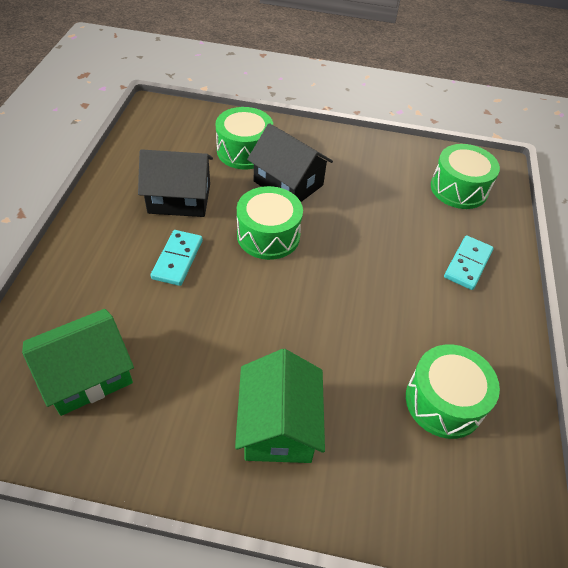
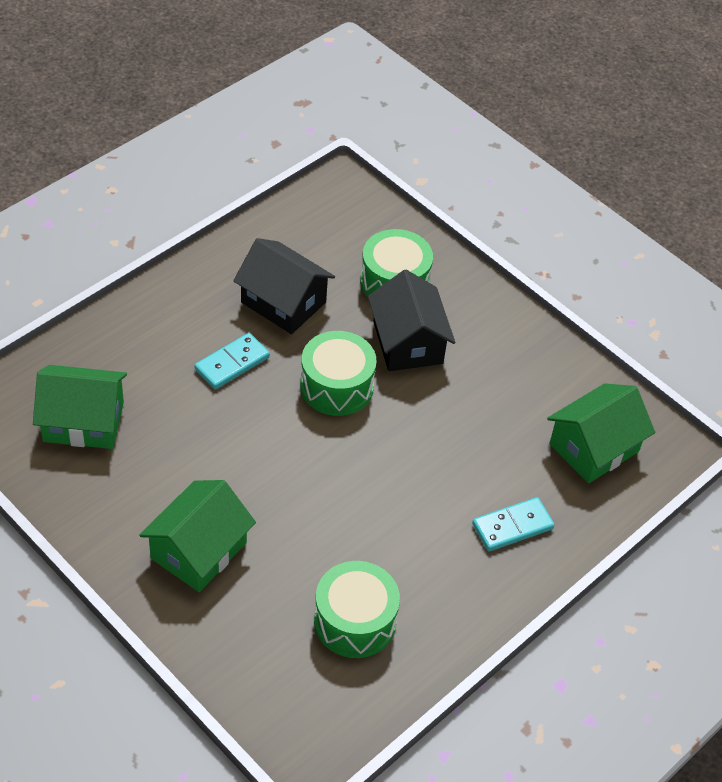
camera: 35 degrees right, 0 degrees up
(459, 189) = (594, 448): green drum -> green house

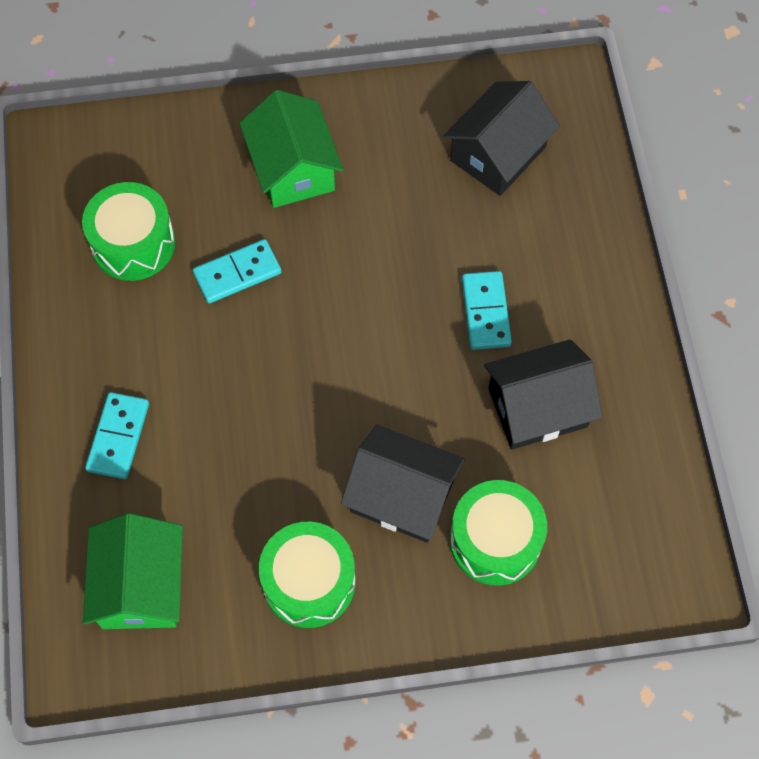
camera: 130 degrees right, 15 degrees up
(83, 422) = (498, 154): green house -> black house
(323, 532) = (237, 273): none -> turquoise domino
(336, 386) = (392, 389): green drum -> green drum (309, 582)

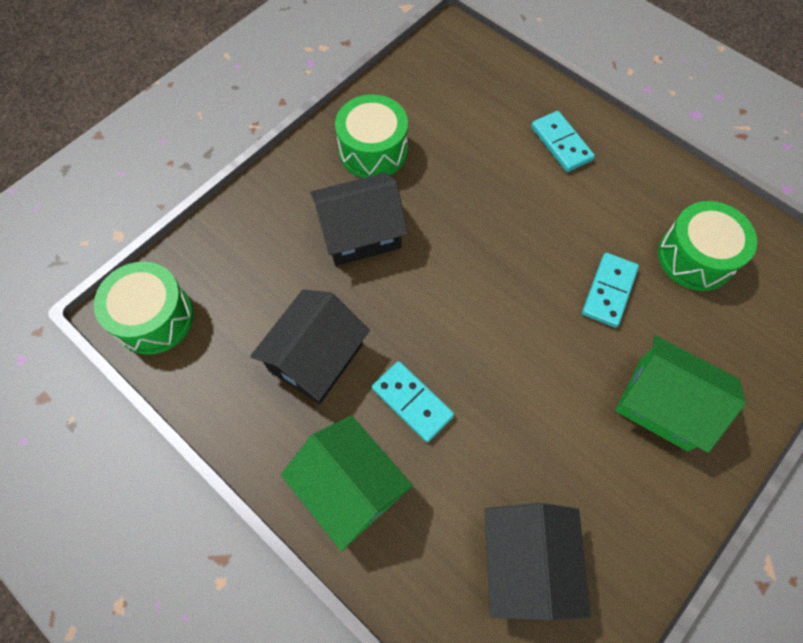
camera: 140 degrees right, 0 degrees up
(141, 586) = (463, 87): green house -> green house (350, 487)
(495, 540) = (278, 249): green drum -> green drum (154, 318)

